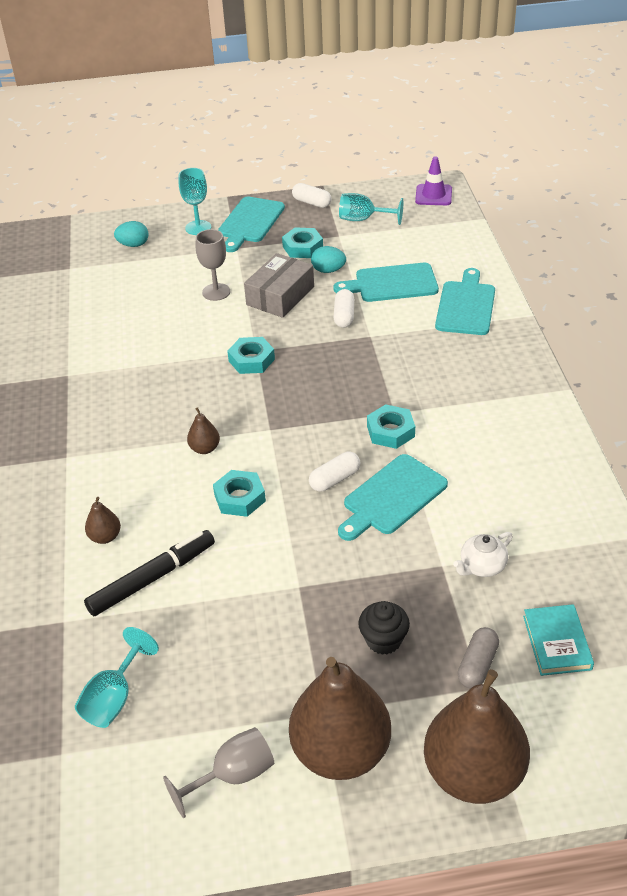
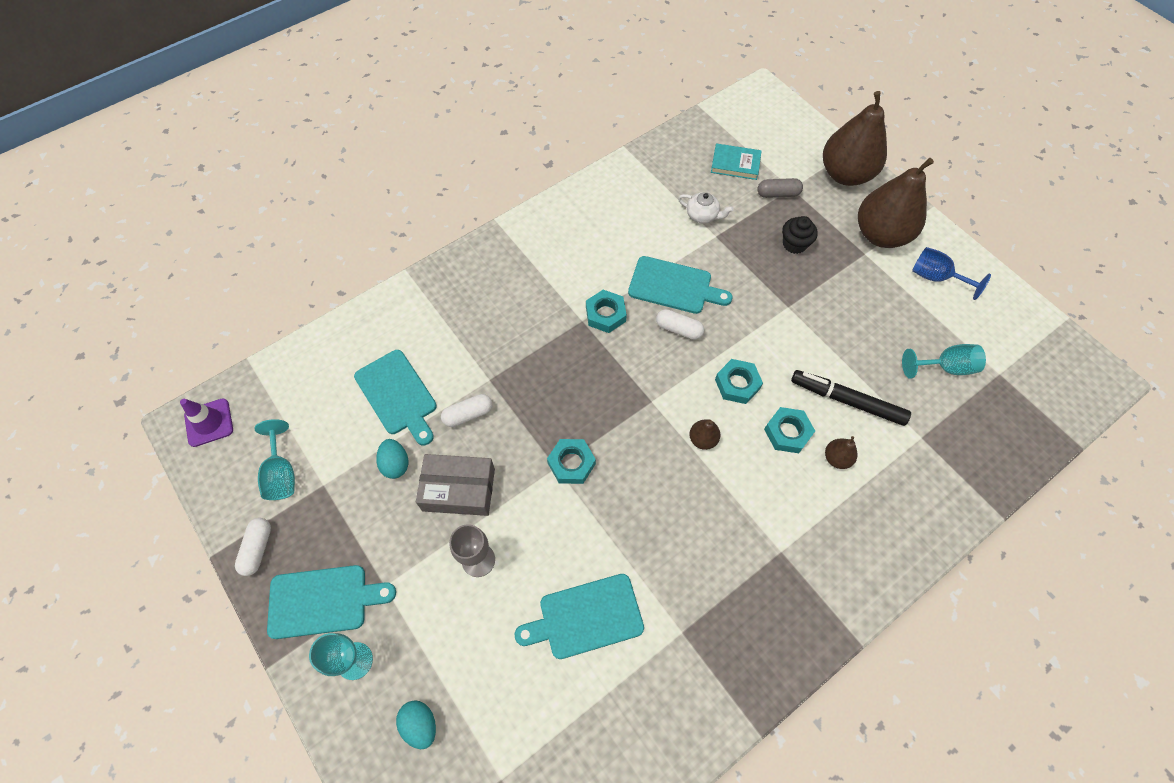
camera: 120 degrees left, 20 degrees up
(233, 776) = (936, 277): grey goblet -> blue goblet
(303, 247) = (360, 511): turquoise nut -> turquoise nut (787, 432)
(466, 306) = (410, 321): turquoise cutting board -> turquoise cutting board (586, 617)
(557, 642) = (735, 164): turquoise book -> turquoise book turned 45 degrees clockwise

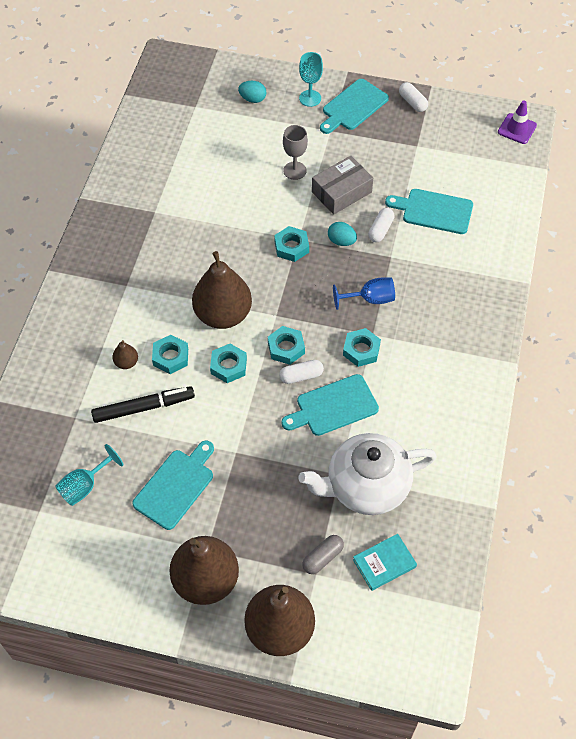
camera: 140 degrees right, 5 degrees down
(281, 473) = (445, 135): turquoise goblet -> none
(395, 464) = (391, 179): turquoise egg -> turquoise egg (341, 241)
(586, 617) = (212, 185): turquoise cutting board -> turquoise cutting board (176, 486)
(670, 363) = (286, 348): none -> turquoise nut
(702, 215) = (366, 486): white teapot -> white teapot, size x2.39
(702, 439) = (223, 314): brown pear -> brown pear, size x2.38
(794, 244) = (271, 514): black cupcake -> none
(936, 277) = (134, 569): blue goblet -> blue goblet (370, 299)

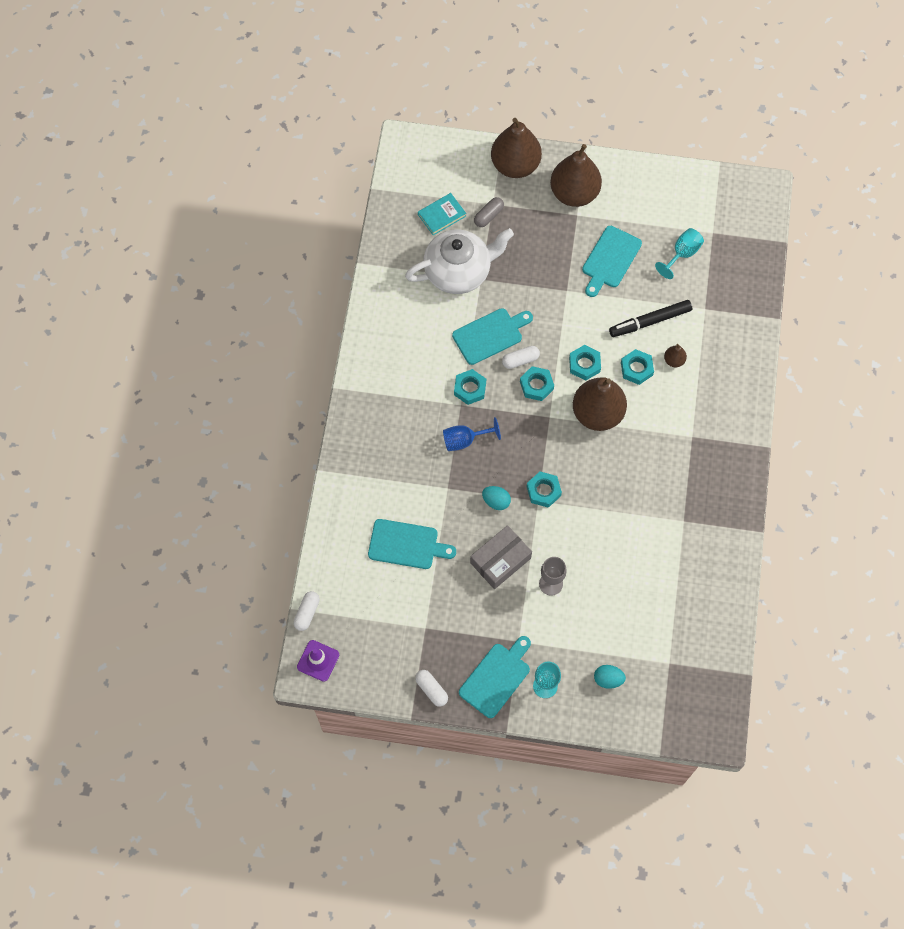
camera: 175 degrees right, 10 degrees up
(380, 230) = (459, 518): white capsule -> white capsule (307, 613)

